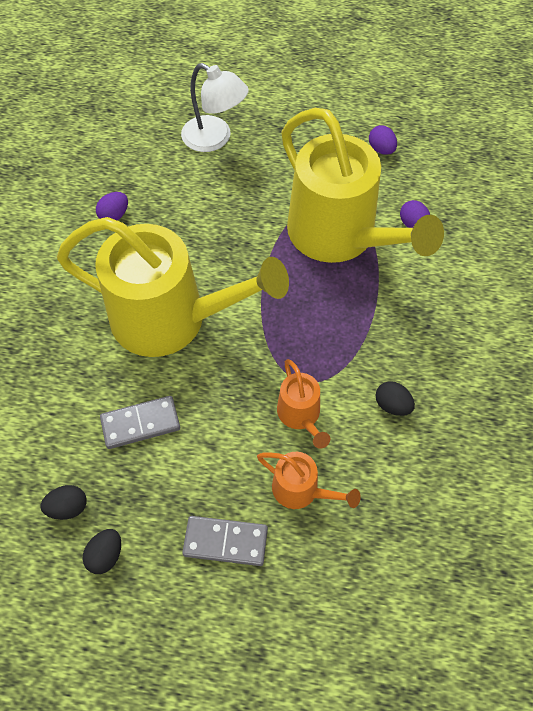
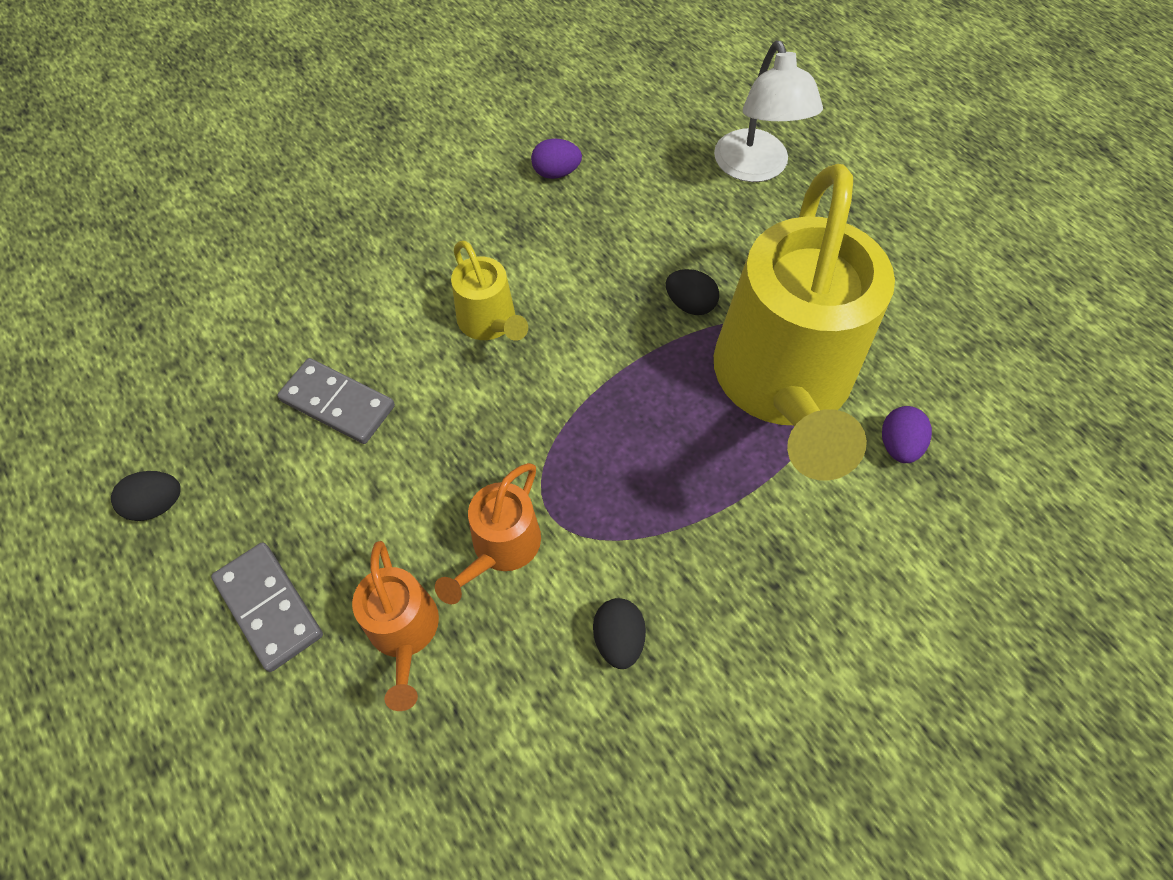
camera: 45 degrees right, 0 degrees up
(68, 507) = (184, 424): black egg -> black egg (690, 304)
(172, 319) = (490, 323): yellow watering can -> yellow watering can, size x0.43
(381, 149) = (957, 323): purple egg -> none

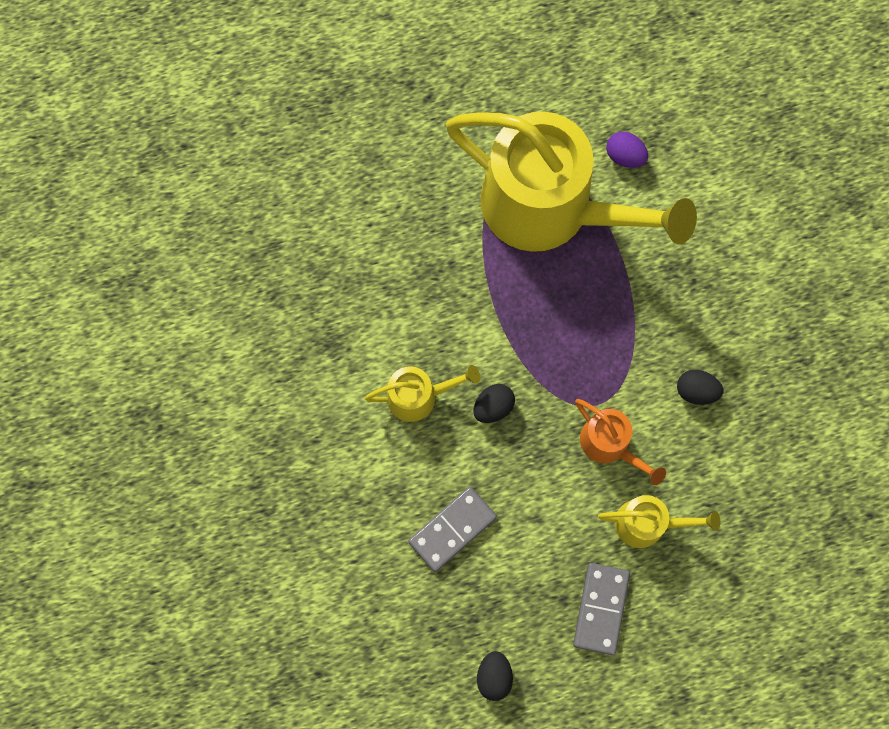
camera: 70 degrees left, 15 degrees up
(269, 607) = (600, 609): grey domino -> grey domino turned 60 degrees counterclockwise
(405, 633) = (648, 523): orange watering can -> yellow watering can
(556, 173) = (280, 294): purple egg -> none
(690, 304) = (457, 242): black egg -> black egg (493, 407)
(755, 168) = (339, 134): white lamp -> none

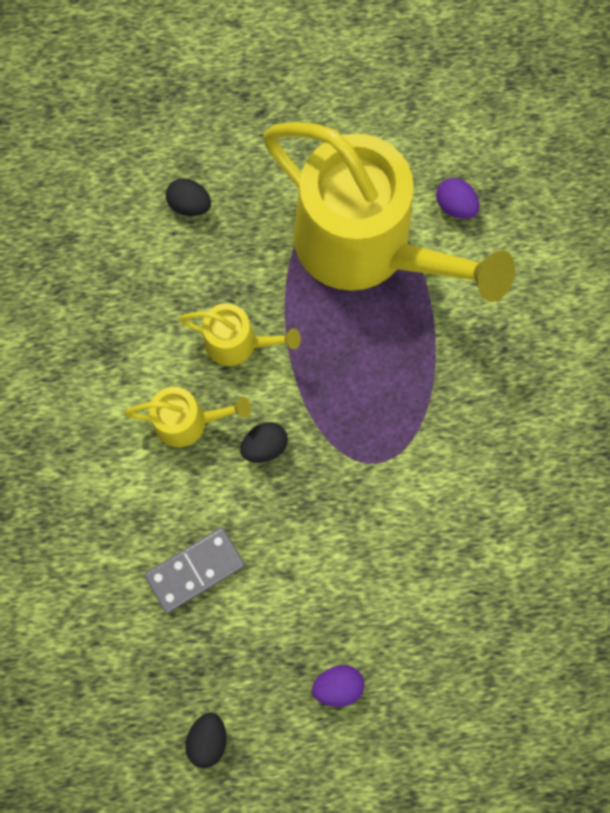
camera: 10 degrees right, 0 degrees up
(600, 609) = (338, 685): grey domino -> purple egg
(610, 445) = (382, 509): orange watering can -> none
(648, 523) = (407, 601): yellow watering can -> yellow watering can (238, 343)
(696, 391) = (485, 467): black egg -> black egg (190, 205)

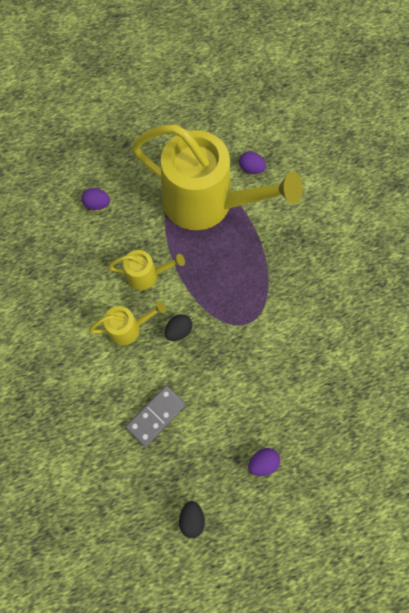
camera: 15 degrees left, 5 degrees down
(190, 205) = (97, 204): black egg -> purple egg

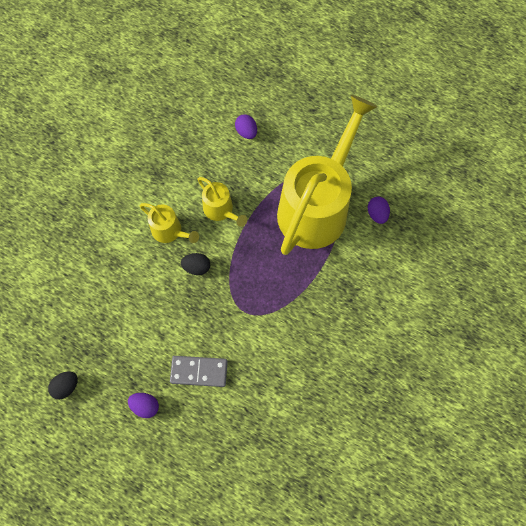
camera: 50 degrees right, 0 degrees up
(156, 416) = (120, 303): grey domino -> grey domino (199, 371)
(207, 203) = (317, 206): yellow watering can -> yellow watering can turned 135 degrees counterclockwise

